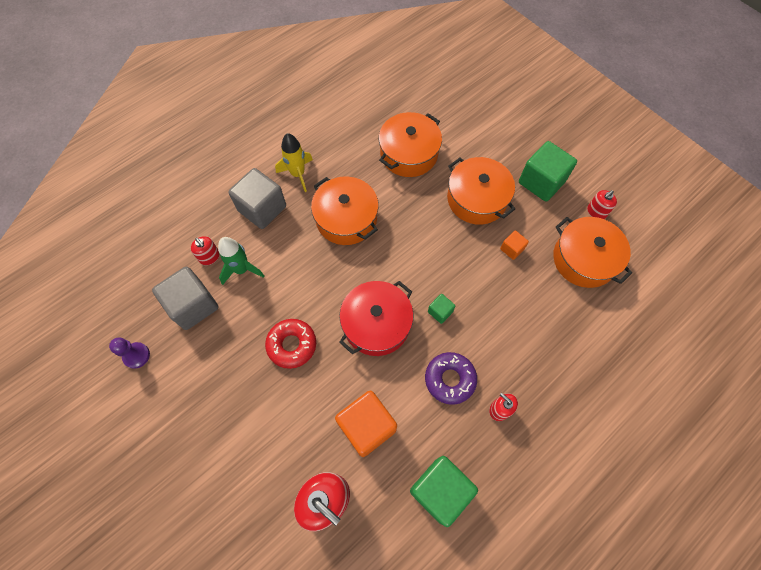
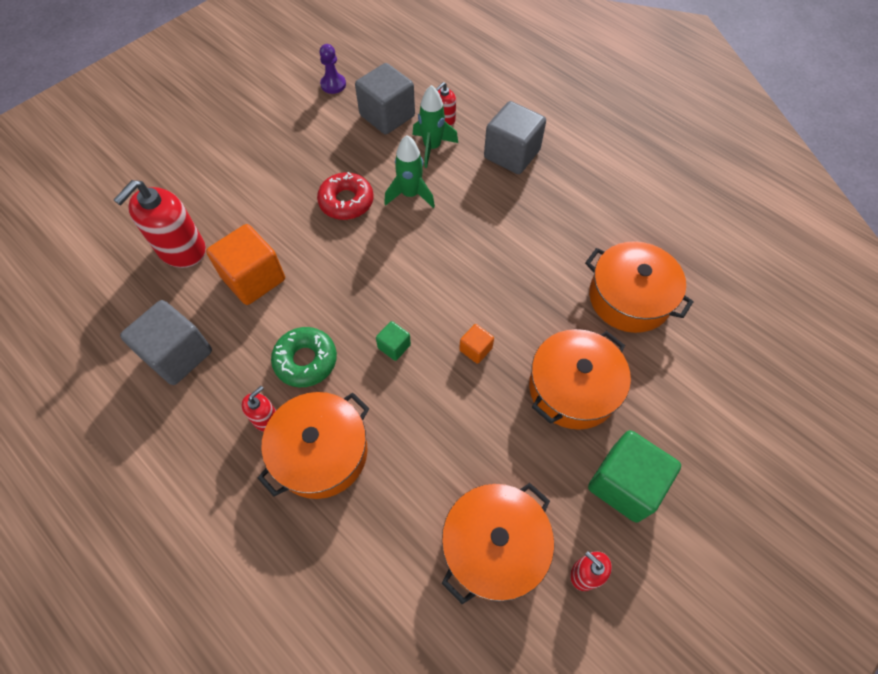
camera: 85 degrees right, 5 degrees down
(293, 291) = (410, 195): none -> green rocket
(298, 174) = (566, 181): yellow rocket -> none
(346, 219) = (512, 235): orange pot -> orange pot (321, 452)
(376, 324) = (374, 278): red pot -> none
(440, 490) = (178, 354): green cube -> grey cube
(450, 379) = (306, 360): purple donut -> green donut
(512, 249) = (497, 437): orange cube -> orange cube (475, 349)

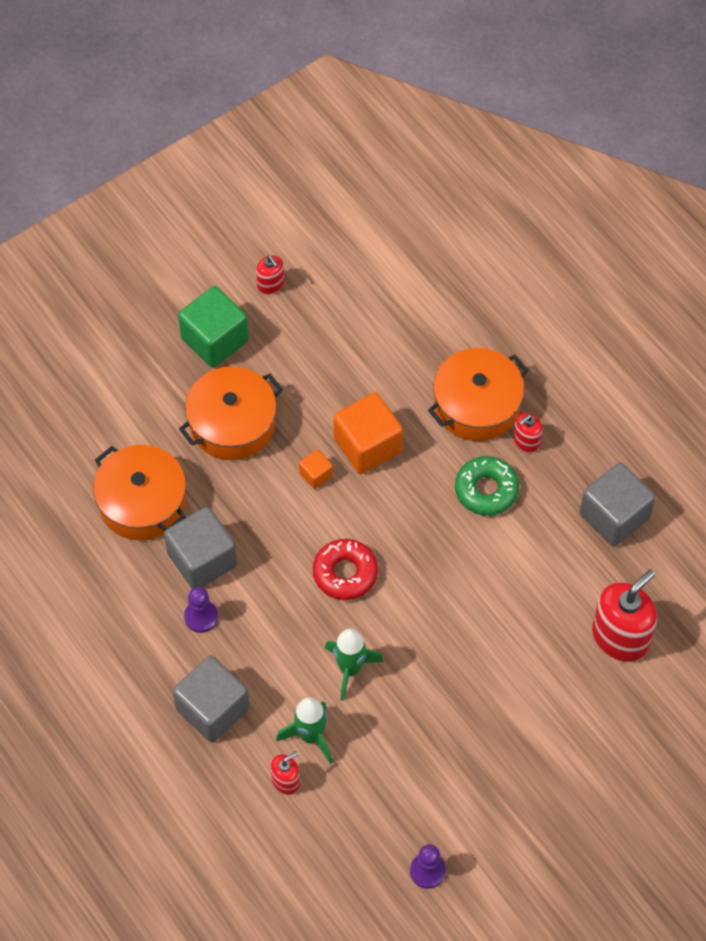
camera: 170 degrees left, 0 degrees up
(253, 278) = (538, 588): orange cube -> orange cube (367, 445)
(346, 201) = (428, 672): red donut -> red donut (345, 573)
(387, 116) = (360, 800): grey cube -> grey cube (202, 560)
(394, 346) = (396, 490): green cube -> none
(494, 546) = (339, 313): orange pot -> none
(543, 214) = (201, 617): none -> purple pawn

